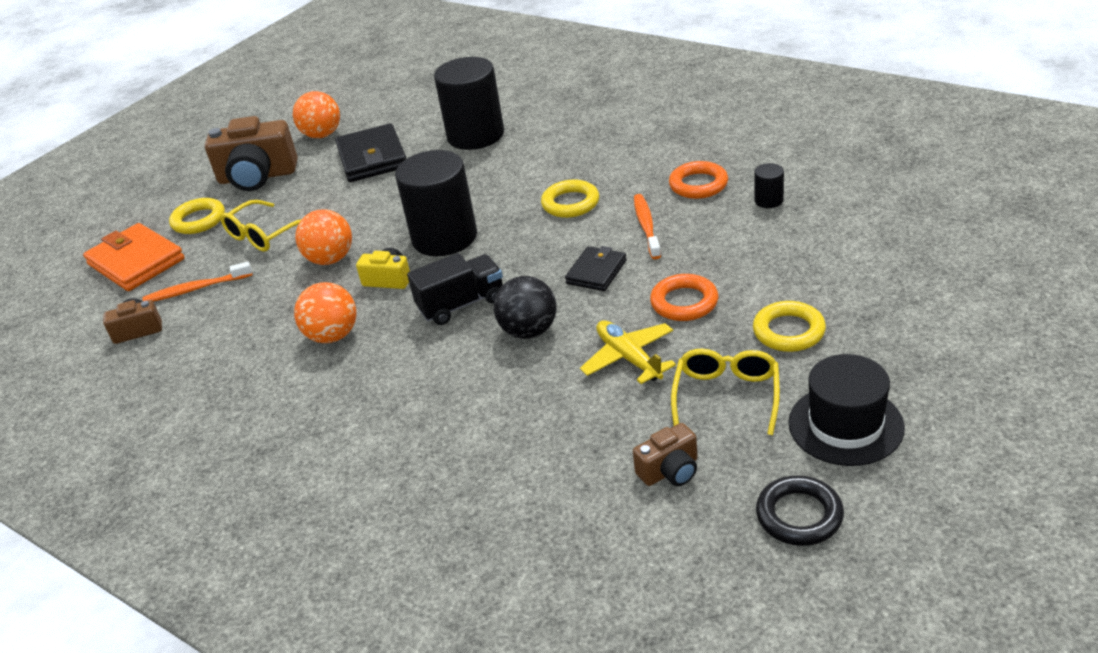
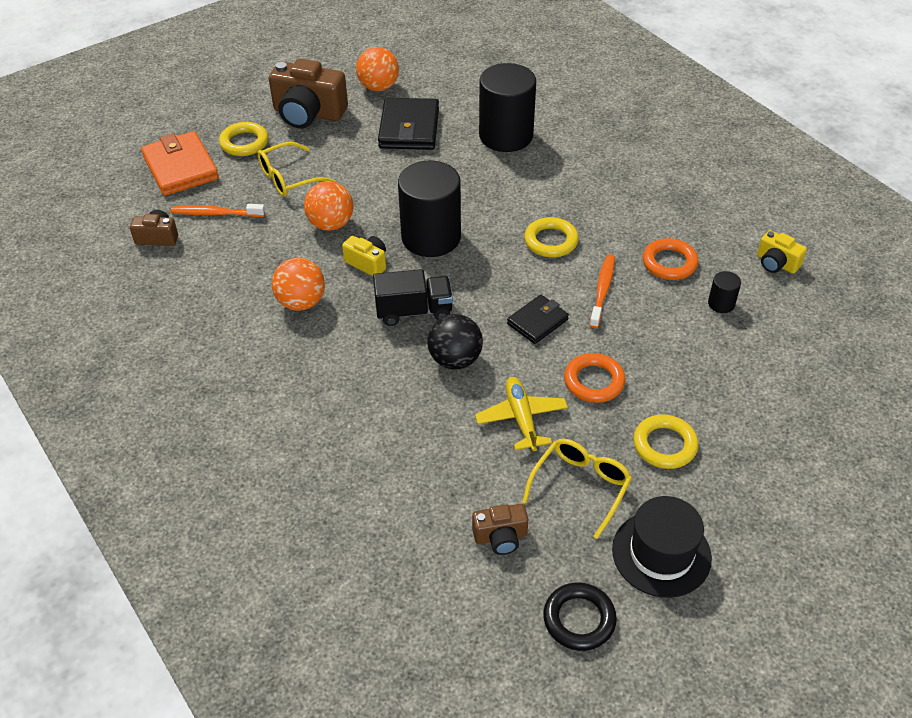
camera: 15 degrees right, 10 degrees up
(800, 154) = (776, 263): none -> yellow camera

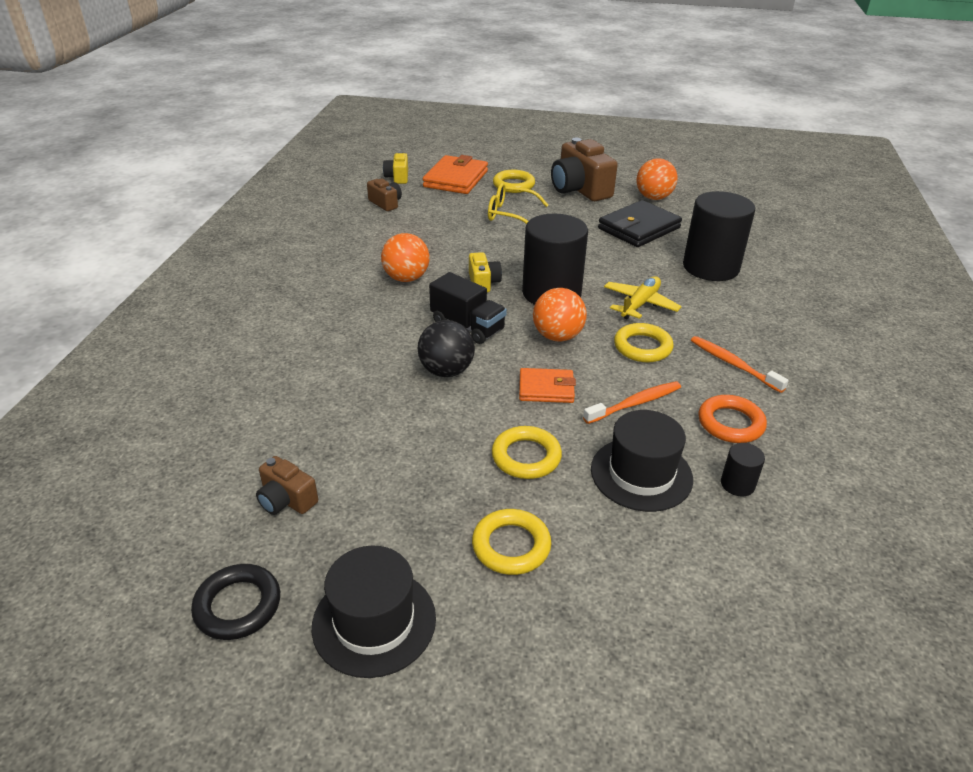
camera: 45 degrees right, 10 degrees down
(216, 213) = (436, 209): orange toothbrush -> orange toothbrush (733, 364)
(331, 224) = (496, 250): orange ball -> orange ball (557, 336)
(521, 418) = (430, 439): yellow plane -> yellow plane (640, 304)
(537, 321) = (546, 389): black wallet -> orange wallet
(581, 486) = (396, 517): yellow glasses -> none
(594, 381) = (526, 457): orange ring -> yellow ring
(668, 338) = (641, 474): none -> black hat
(776, 263) = (851, 493): yellow camera -> yellow camera (397, 177)

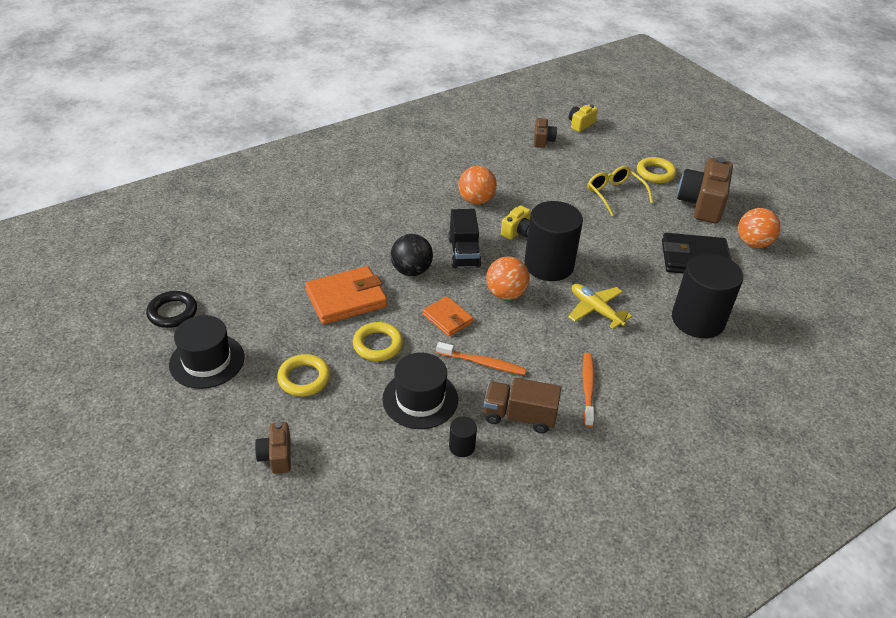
camera: 45 degrees right, 5 degrees up
(286, 500) = (248, 282): brown camera -> brown camera (276, 456)
(455, 179) = (619, 146): orange wallet -> orange wallet (346, 298)
(640, 304) = (595, 310): yellow plane -> yellow plane turned 120 degrees counterclockwise
(642, 347) = (547, 336): yellow ring -> none
(730, 423) = (519, 416): orange ring -> brown truck

